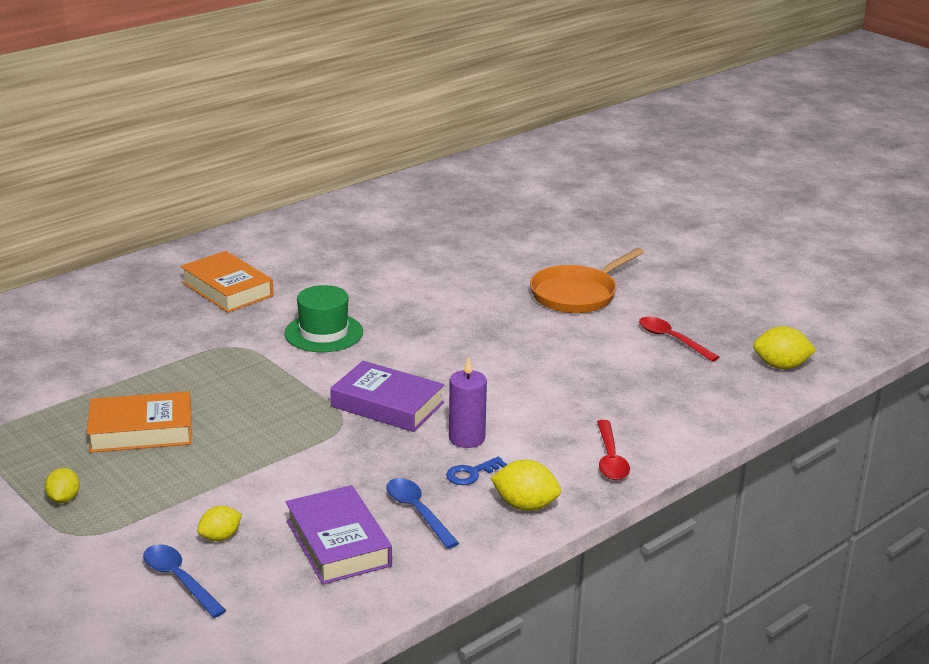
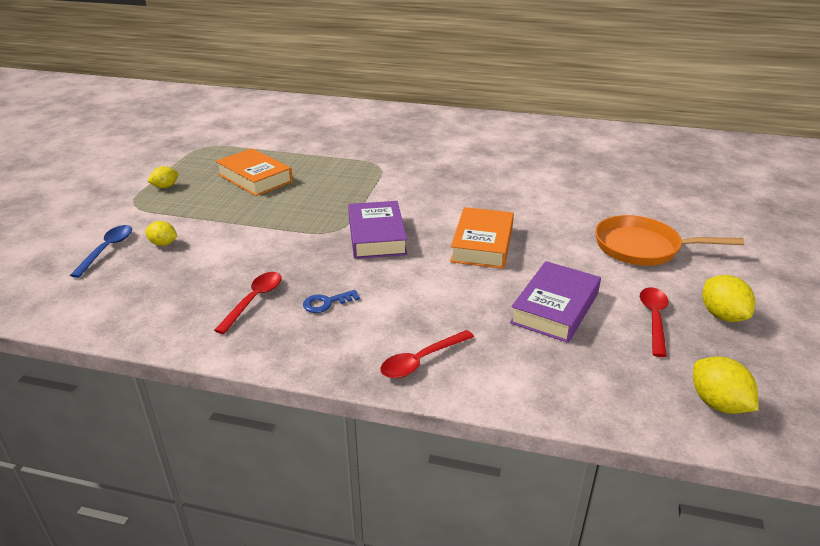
camera: 55 degrees right, 5 degrees up
(227, 289) = (437, 139): orange book -> orange book (482, 244)
(323, 333) = (433, 182): green hat -> none
(338, 543) = (188, 285): purple book -> purple book (555, 308)
(417, 511) = (254, 300): blue spoon -> red spoon
(467, 438) = (371, 282): purple candle -> none
(471, 473) = (326, 303): blue key -> blue key turned 45 degrees counterclockwise
(525, 505) = (307, 344): yellow lemon -> yellow lemon (722, 315)

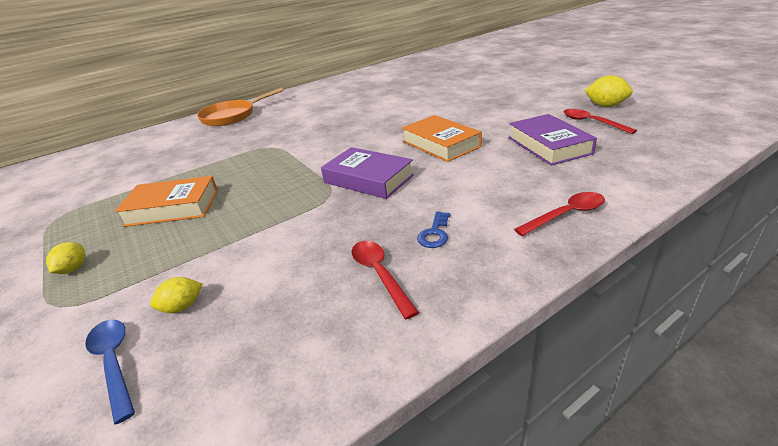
camera: 45 degrees left, 0 degrees up
(421, 361) = (566, 215): red spoon -> red spoon turned 120 degrees counterclockwise
(642, 247) = (512, 102): orange pan -> orange pan (232, 116)
(717, 403) = (693, 133): yellow lemon -> none

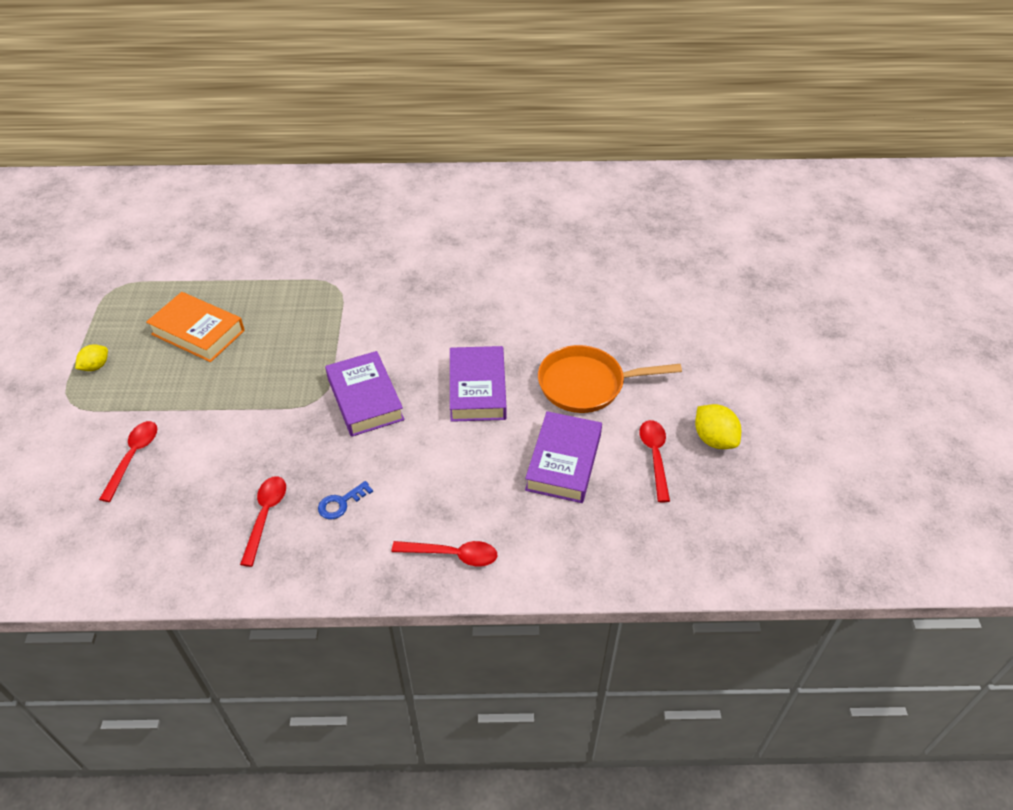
camera: 30 degrees right, 15 degrees up
(114, 362) = (73, 478): blue spoon -> none
(182, 307) = (134, 457): yellow lemon -> red spoon
(232, 116) = (351, 195): orange pan -> orange pan (587, 384)
(440, 144) = (477, 389): orange book -> purple book

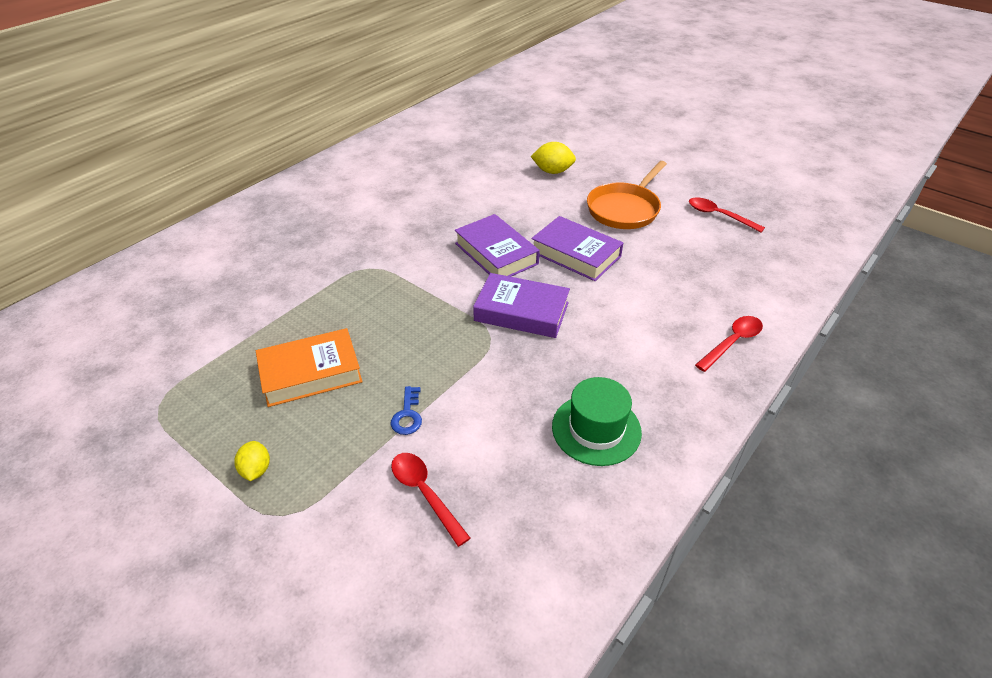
camera: 50 degrees left, 5 degrees down
(266, 515) = (596, 429): red spoon -> green hat
(341, 503) = (625, 377): blue key -> blue key (407, 415)
(563, 462) = (688, 252): purple book -> purple book (496, 254)
(714, 439) = (725, 189): yellow lemon -> yellow lemon (552, 171)

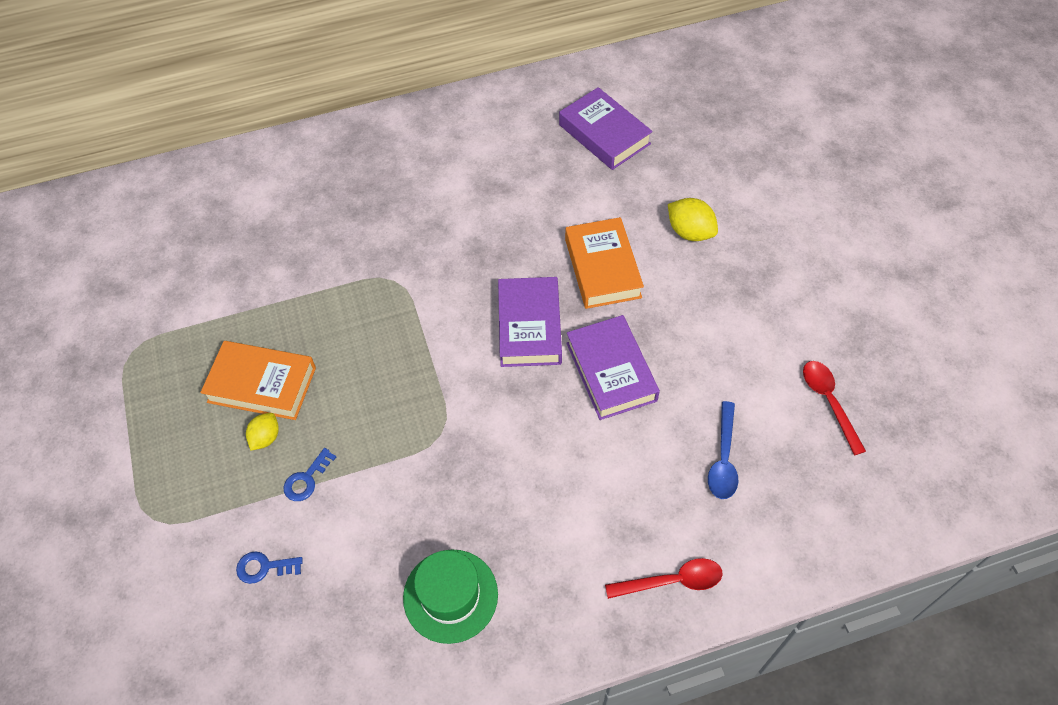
camera: 35 degrees right, 15 degrees up
(256, 470) = (160, 463): yellow lemon -> yellow lemon (266, 437)
(424, 493) = (264, 567): red spoon -> blue key
(515, 207) = (602, 268): none -> orange book
(521, 311) = (494, 418): purple book -> purple book (604, 134)
(625, 209) = (724, 334): orange pan -> none
(692, 267) = (723, 459): none -> blue spoon

